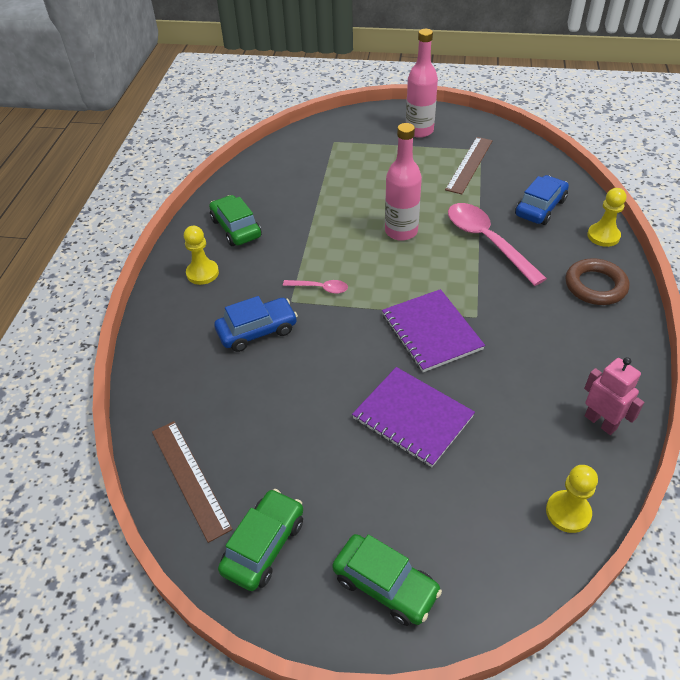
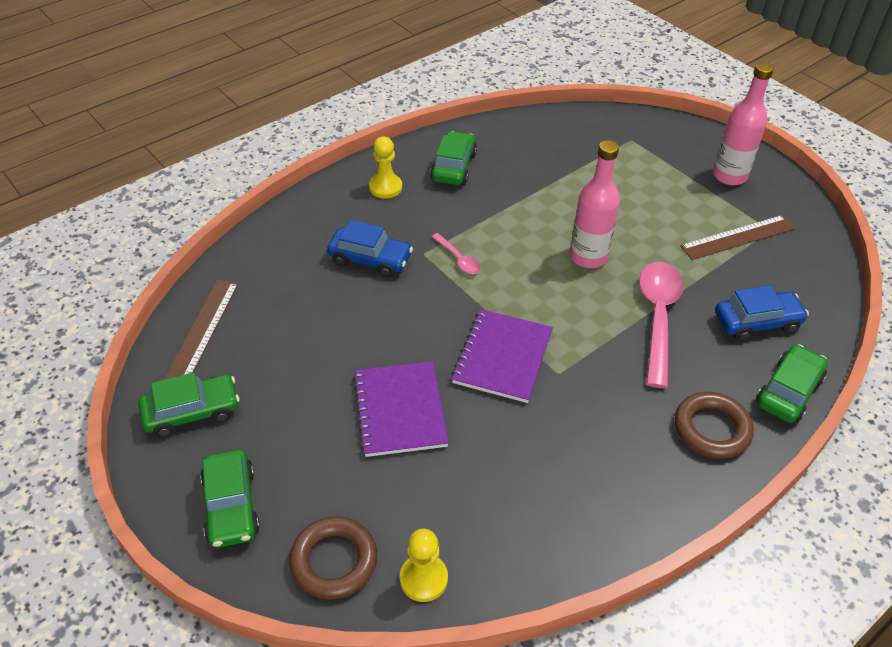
camera: 40 degrees right, 0 degrees up
(502, 554) = (334, 561): none -> brown ring
(600, 422) = (549, 539): pink robot -> none
(603, 236) = (788, 391): yellow pawn -> green car

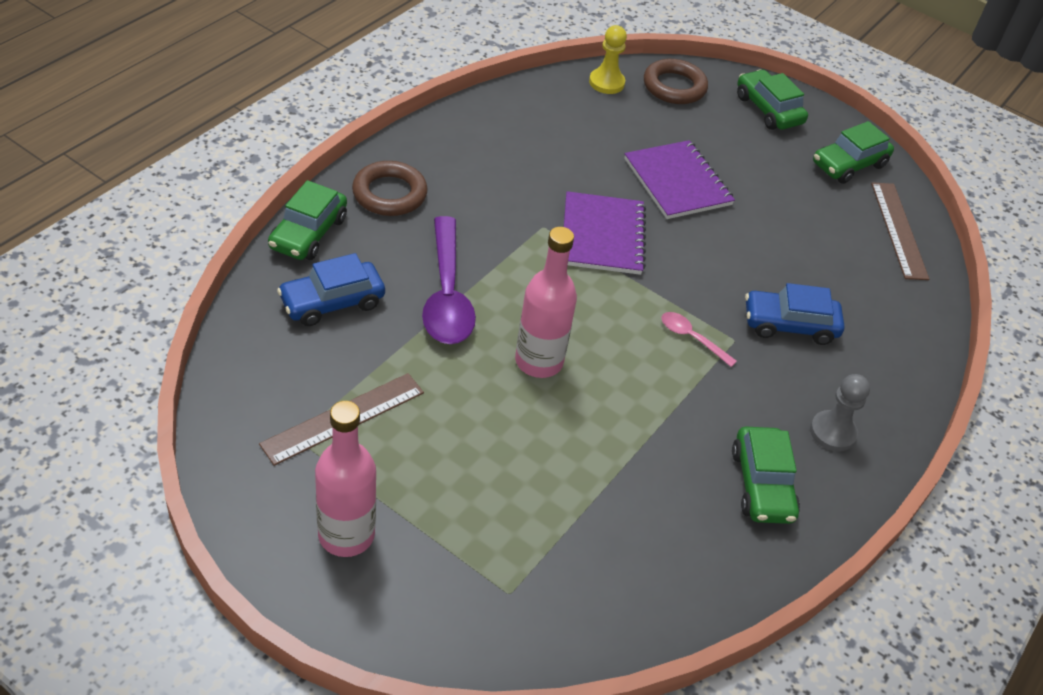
camera: 160 degrees right, 0 degrees up
(385, 187) = (832, 432): yellow pawn -> grey pawn
(657, 318) = (447, 294): pink spoon -> purple spoon

